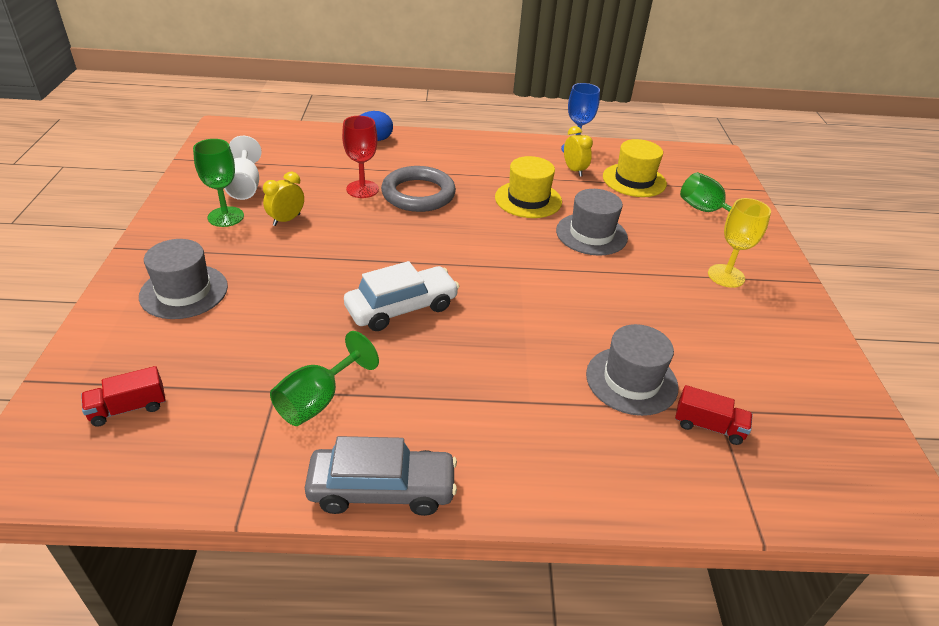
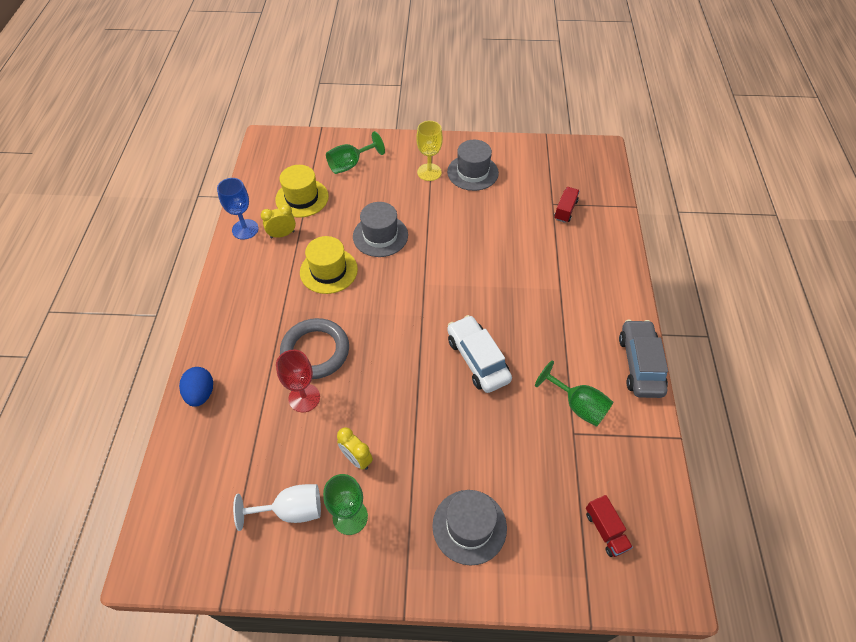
camera: 85 degrees left, 15 degrees up
(631, 380) = (535, 237): grey hat -> grey hat (472, 172)

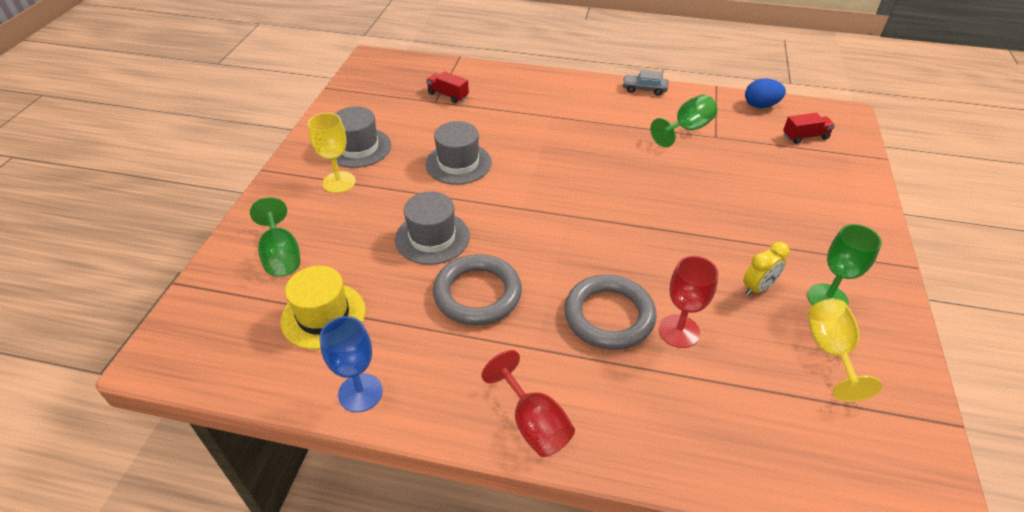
camera: 80 degrees left, 10 degrees down
(201, 394) = (672, 453): blue egg -> blue egg (760, 105)
(224, 316) = (533, 423): none -> red goblet
(282, 234) = (390, 343): yellow clock -> none
(291, 510) = (830, 351): white goblet -> yellow goblet
(328, 271) = (477, 294): yellow hat -> grey ring
(469, 526) = (819, 213): grey hat -> grey hat (458, 163)
(477, 359) = (632, 182): white car -> none
(640, 364) = (644, 89): grey car -> grey car, size x0.59

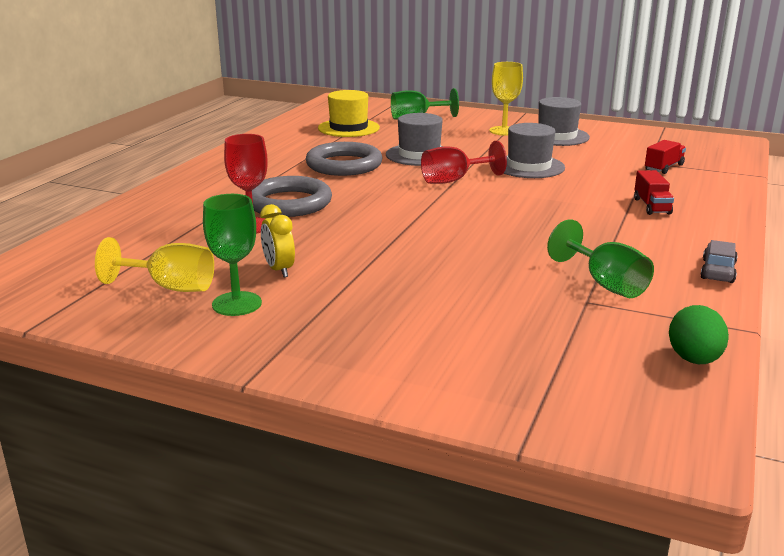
camera: 100 degrees right, 20 degrees down
(360, 393) = (274, 135): blue goblet -> none
(533, 423) = (208, 172): red goblet -> red goblet (454, 180)
(760, 105) = (694, 359): blue egg -> green egg
(805, 136) = (592, 380): red truck -> red truck (651, 206)

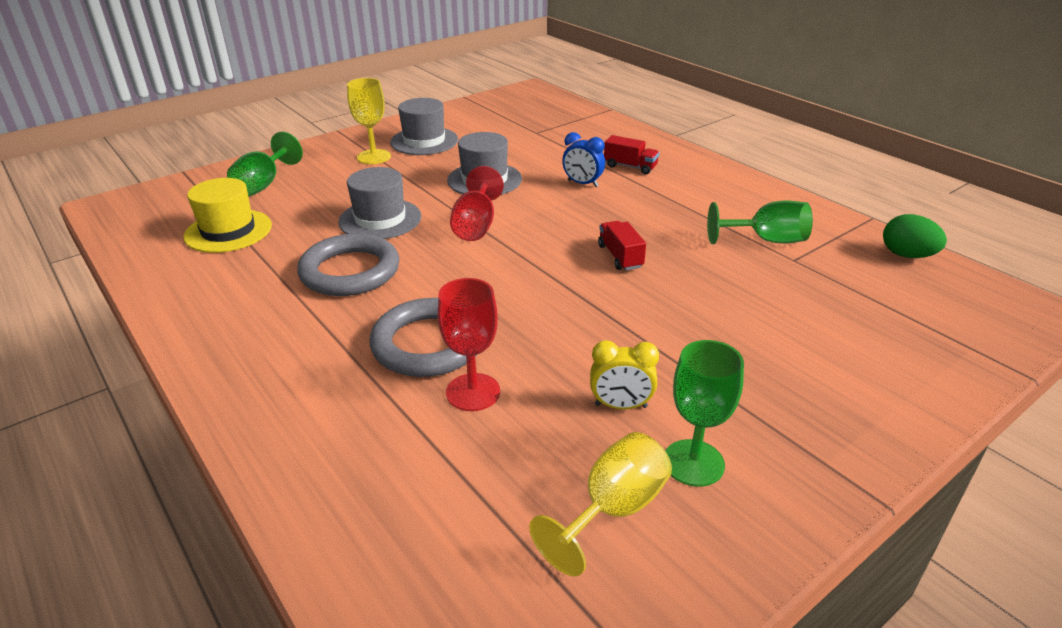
camera: 60 degrees left, 10 degrees up
(583, 196) = (582, 184): none -> blue clock
(664, 167) = (554, 132): red truck -> red truck (620, 256)
(718, 271) = (769, 191): grey car -> none

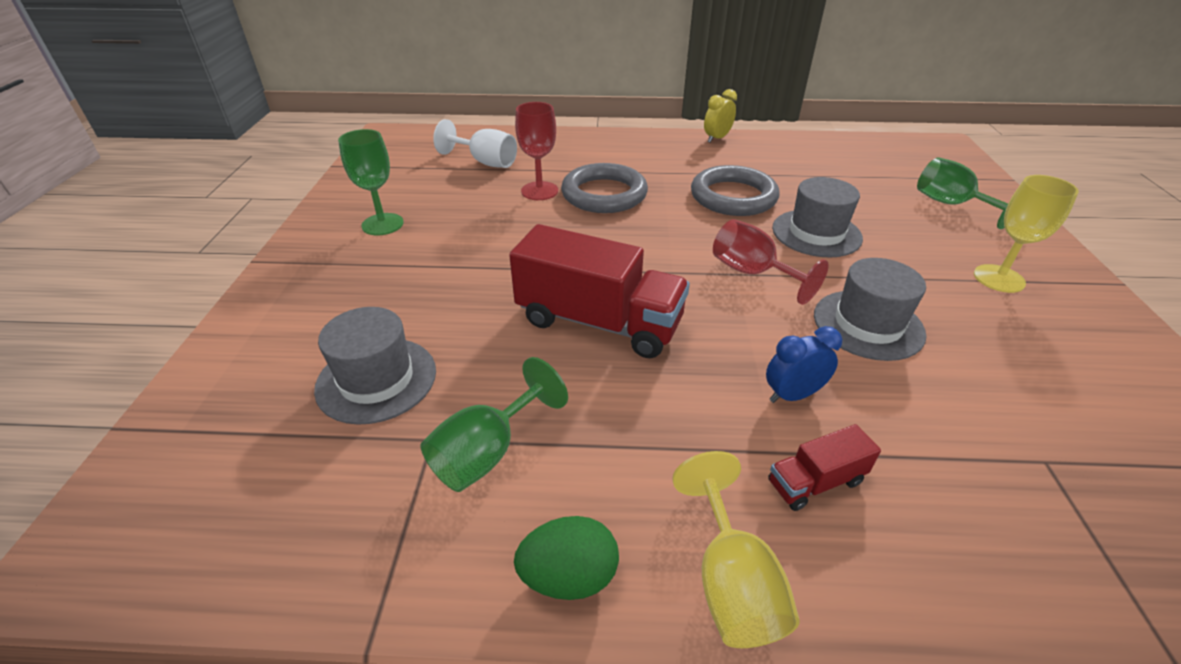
camera: 130 degrees right, 5 degrees up
(228, 231) = (854, 173): yellow hat -> none
(424, 141) = (1045, 332): grey hat -> grey hat (376, 379)
(448, 495) = (485, 162): none -> white goblet
(613, 510) = (406, 191): yellow goblet -> yellow goblet (731, 582)
(620, 256) = (599, 322): red truck -> red truck, size x2.14
(621, 406) = (452, 226): yellow clock -> yellow clock (716, 138)
(907, 255) = (279, 566): green egg -> green egg (569, 576)

